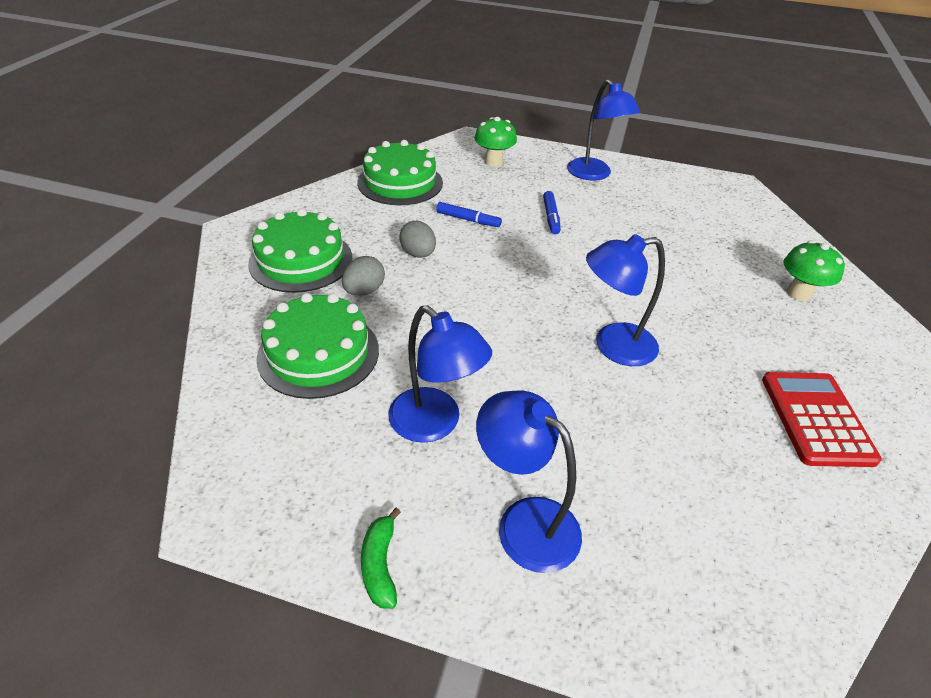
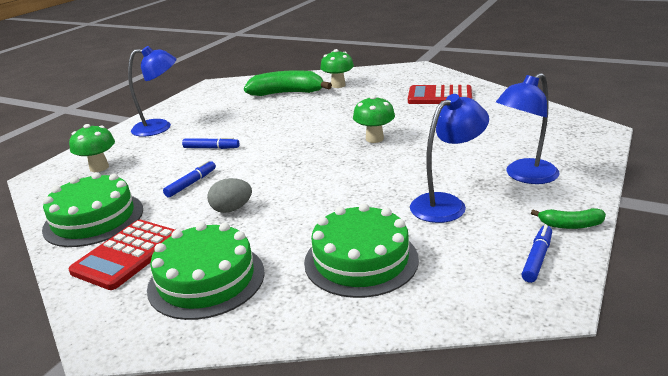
camera: 75 degrees left, 15 degrees down
(303, 512) = (537, 258): none -> blue marker
(343, 212) = (127, 255): none -> red calculator
(364, 291) = (277, 237): grey egg -> none
(613, 346) = (374, 139): blue lamp -> green mushroom
(739, 249) = (287, 93): none -> green banana

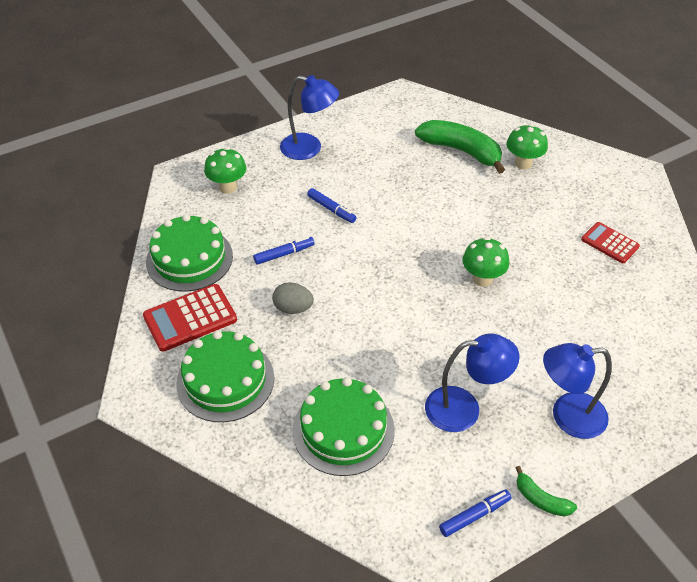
camera: 30 degrees right, 20 degrees up
(439, 96) = (610, 243): red calculator -> red calculator, size x0.65

